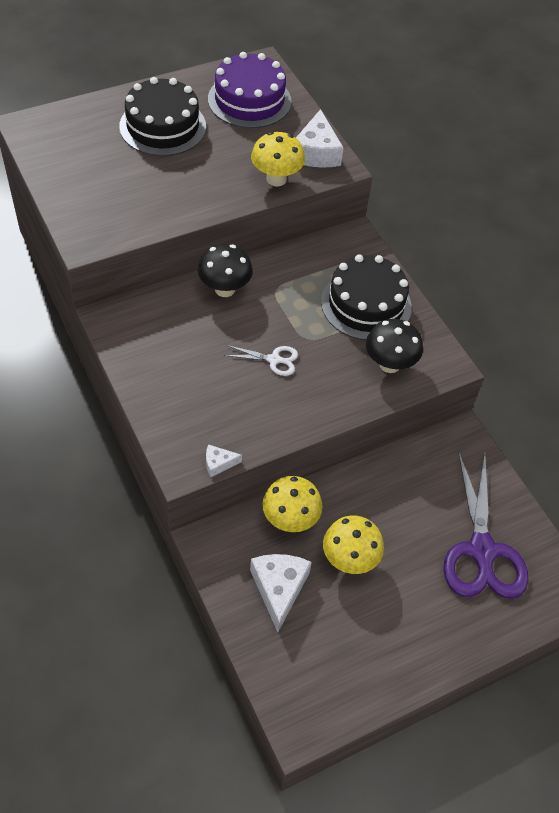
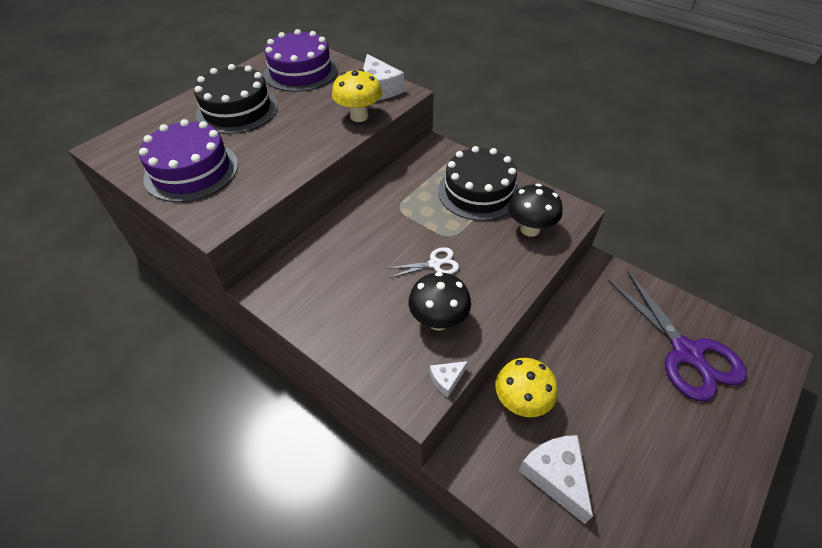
camera: 20 degrees left, 5 degrees down
(90, 181) = (191, 171): none -> purple cake
(225, 289) = (356, 223): black mushroom -> black mushroom (438, 320)
(349, 559) = (594, 414): yellow mushroom -> none

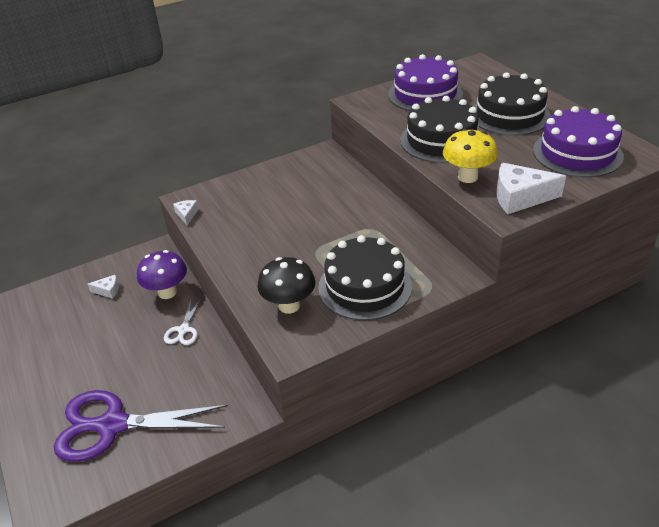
camera: 115 degrees right, 10 degrees down
(297, 141) = (441, 140): none -> black cake
(435, 263) = (289, 234): white scissors -> white scissors (183, 330)
(438, 320) = (234, 222): black mushroom -> none
(520, 402) = (167, 292): yellow mushroom -> purple mushroom
(555, 476) = (108, 290): white cheese -> white cheese, size x0.51

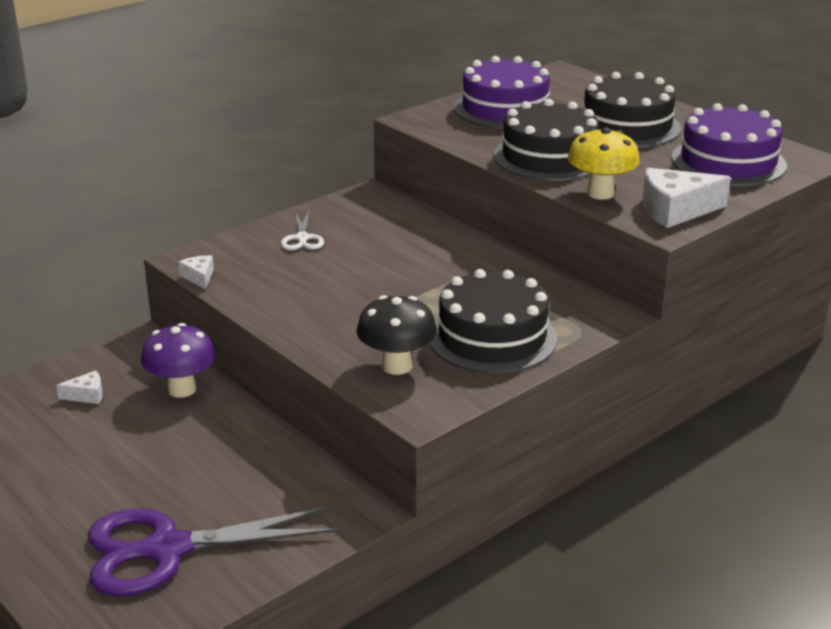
camera: 15 degrees left, 10 degrees down
(183, 330) = (226, 431): white scissors -> white scissors (302, 239)

